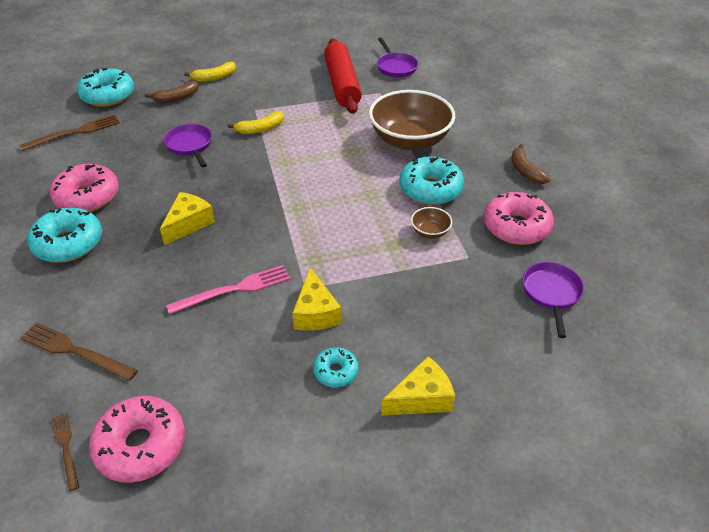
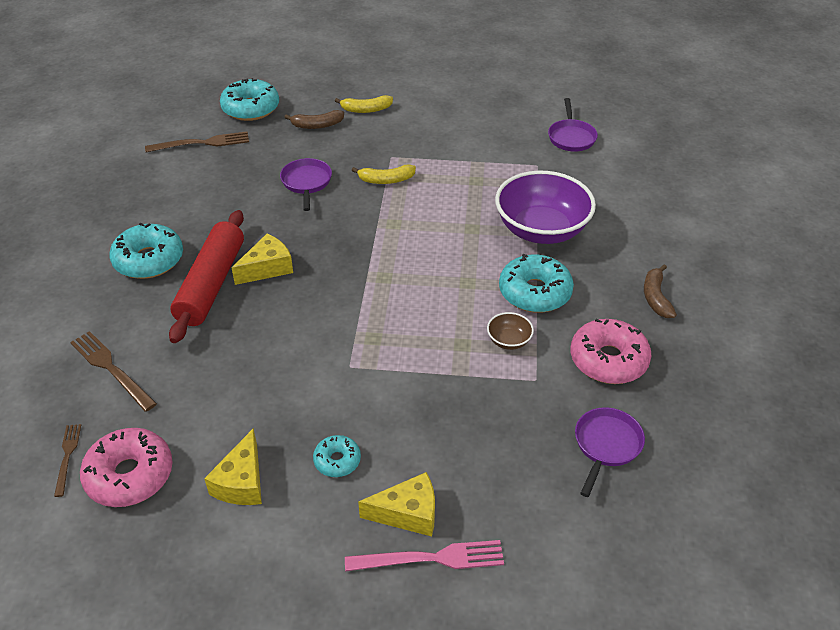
camera: 20 degrees right, 0 degrees up
(87, 197) = (185, 216): pink donut -> none
(234, 290) = (279, 349): pink fork -> pink fork (430, 558)
(315, 312) = (347, 395): yellow cheese -> yellow cheese (242, 482)
(342, 84) = (499, 146): red rolling pin -> red rolling pin (211, 284)
(410, 140) = (541, 230): brown bowl -> purple bowl

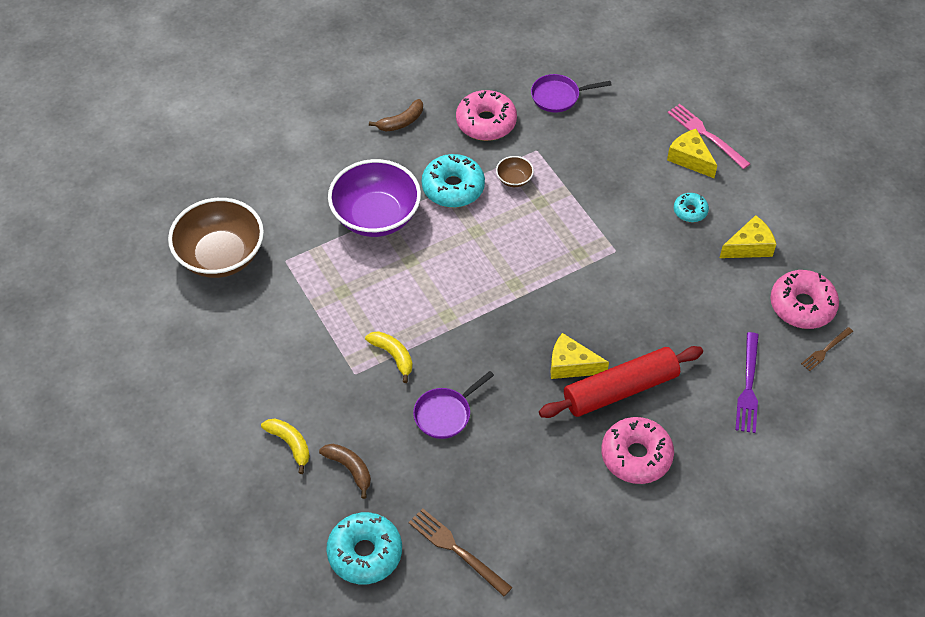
camera: 125 degrees left, 10 degrees up
(111, 369) = (748, 386): brown fork -> purple fork
(149, 260) = (636, 456): turquoise donut -> pink donut
(571, 137) = (221, 256): purple pan -> brown bowl

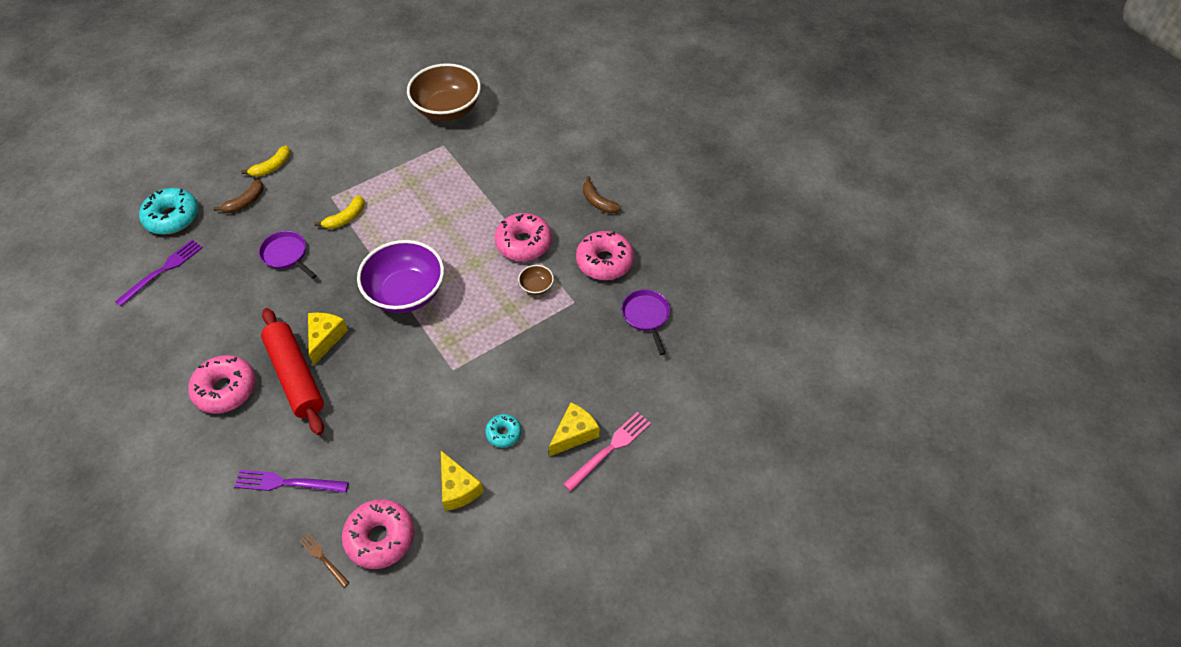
camera: 85 degrees right, 0 degrees up
(376, 216) = (489, 195): purple bowl -> purple bowl (406, 293)
(453, 188) = (523, 243): turquoise donut -> pink donut
(457, 550) = (162, 271): brown fork -> purple fork

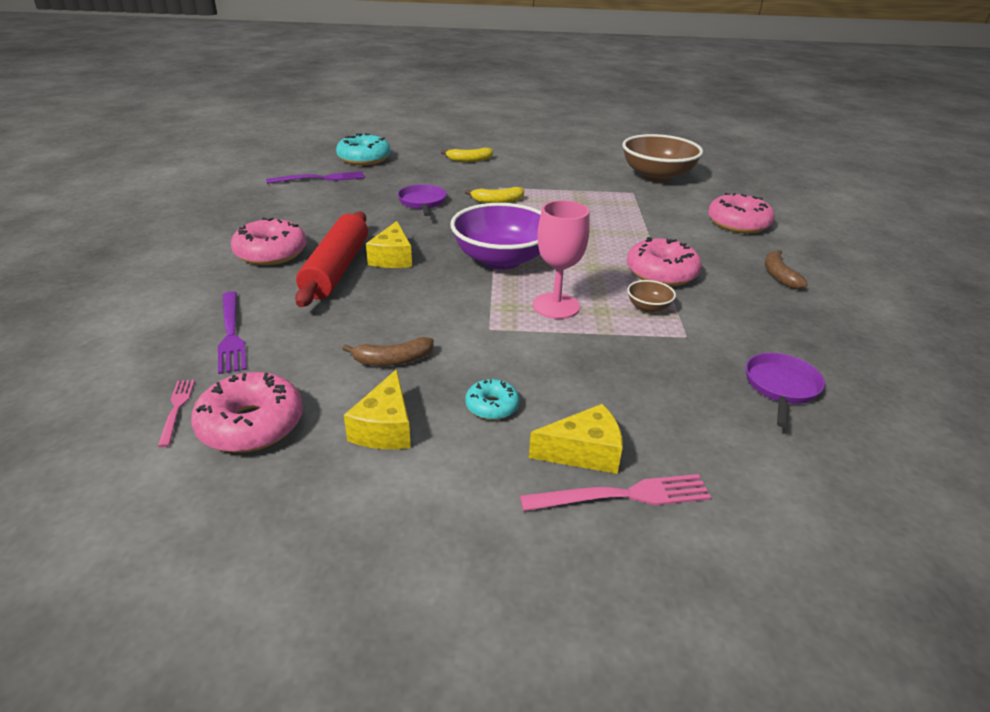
camera: 35 degrees right, 20 degrees down
(245, 202) = (426, 168): brown banana -> brown banana (393, 360)
(287, 483) = (231, 334): purple fork -> purple fork turned 150 degrees counterclockwise
(323, 558) = (176, 409): brown fork -> pink fork
(325, 338) = (392, 258): yellow cheese -> yellow cheese turned 135 degrees clockwise
(478, 321) = (556, 306): none -> pink goblet
(604, 261) = (753, 320): pink donut -> pink donut (738, 223)

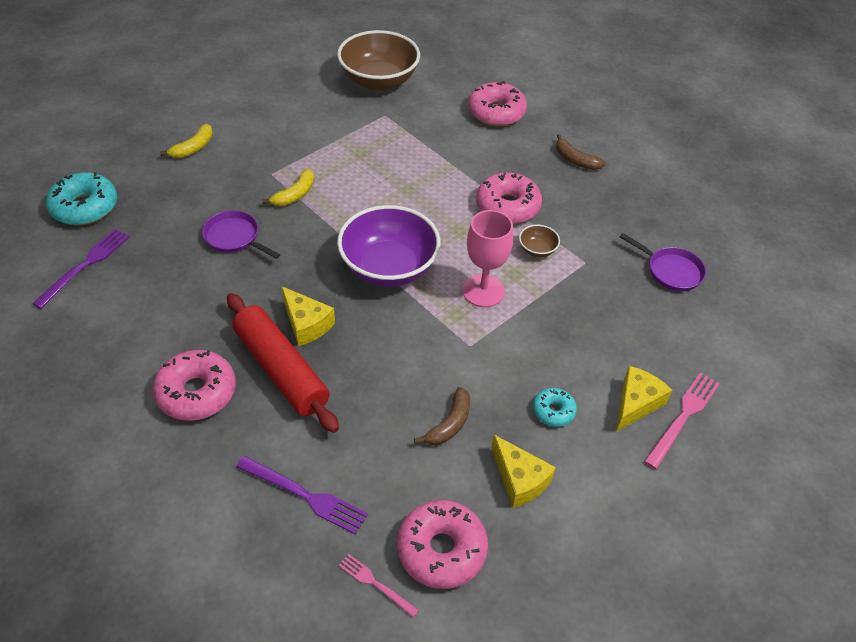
camera: 45 degrees left, 15 degrees up
(781, 387) = (671, 271): purple pan -> purple pan turned 150 degrees clockwise

